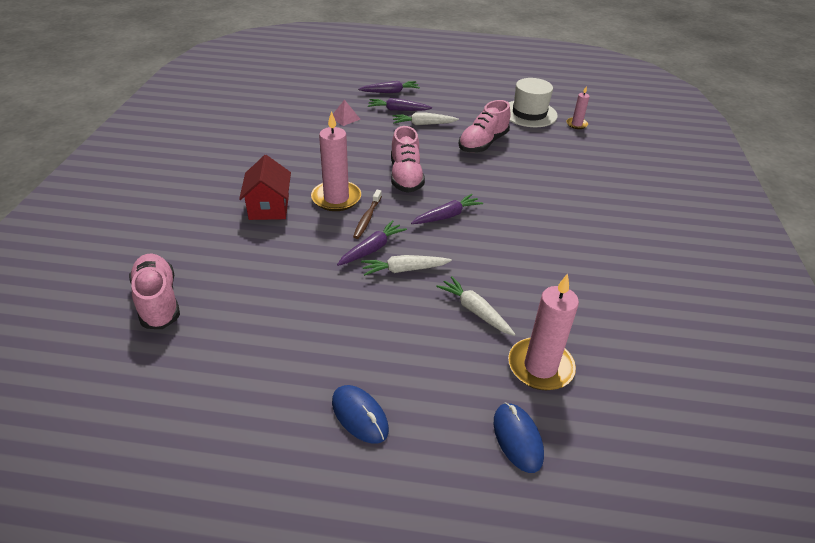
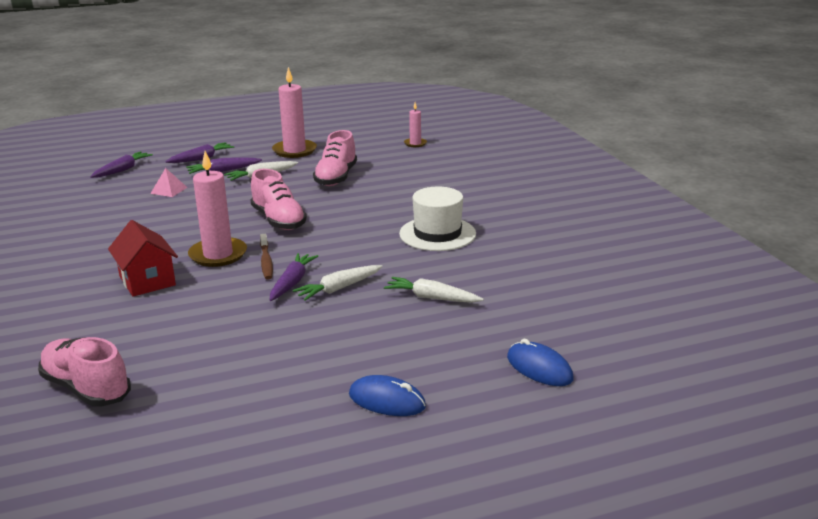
camera: 25 degrees left, 15 degrees down
(447, 216) = (347, 239): purple carrot -> purple carrot (122, 170)
(529, 113) = (363, 145): white hat -> white hat (437, 234)
(540, 367) = (520, 317): pink candle -> pink candle (294, 151)

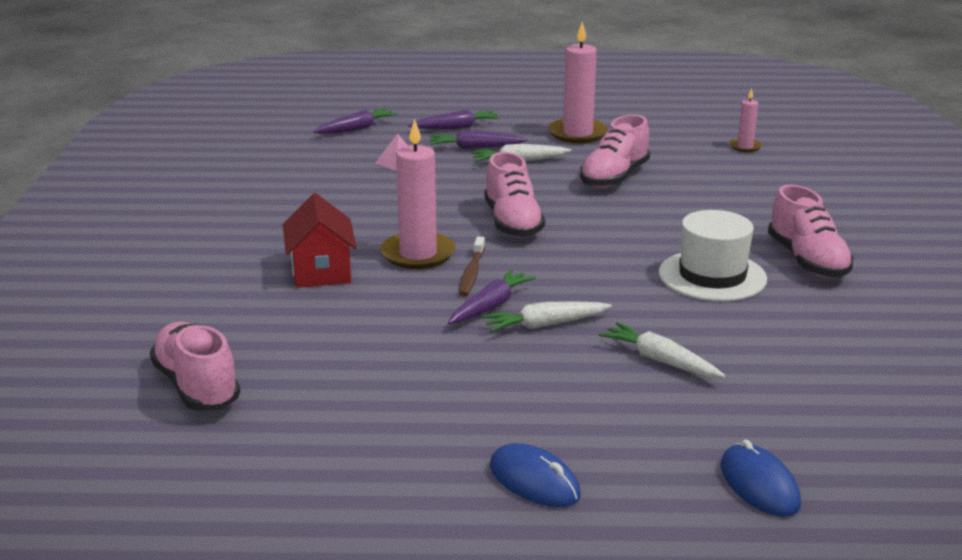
camera: 20 degrees right, 0 degrees up
(494, 213) = (807, 261): none -> pink shoe

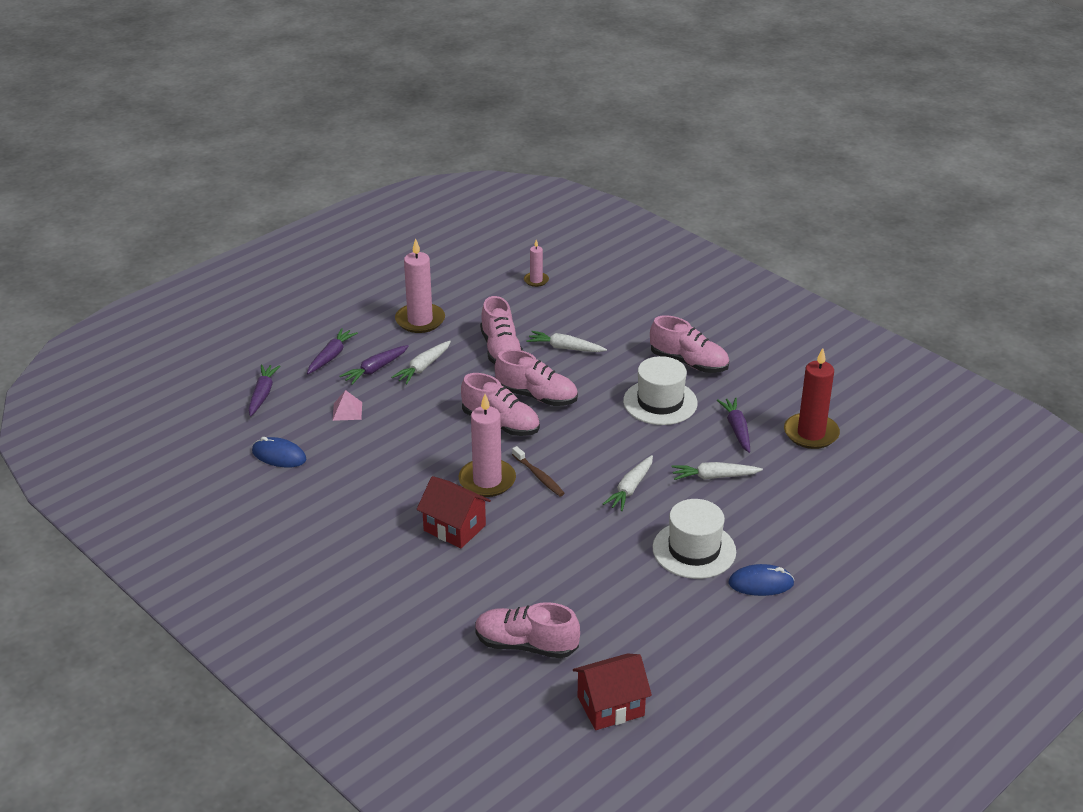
camera: 45 degrees left, 10 degrees up
(161, 485) = (610, 706): none -> red house
(490, 306) = (585, 493): purple carrot -> purple carrot (737, 429)
(515, 408) = (694, 550): none -> white hat
(586, 219) = (536, 396): none -> pink shoe
(684, 199) = (565, 348): none -> white carrot
(759, 485) = (844, 522): blue mouse -> blue mouse (279, 456)
(863, 382) = (811, 433): none -> red candle

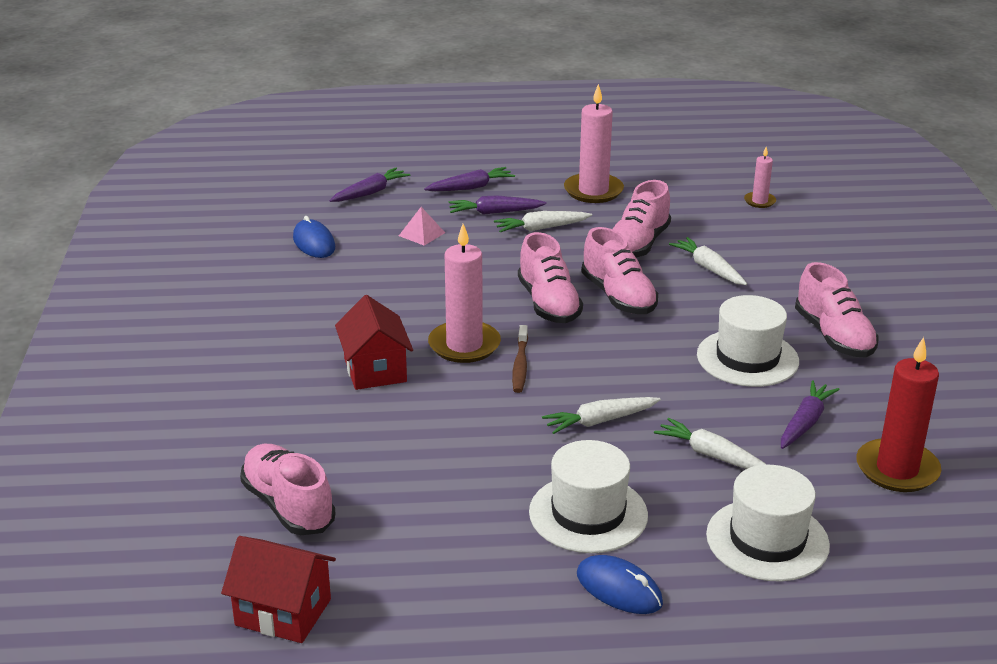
camera: 40 degrees right, 5 degrees down
(797, 512) = (767, 540): none -> white hat

